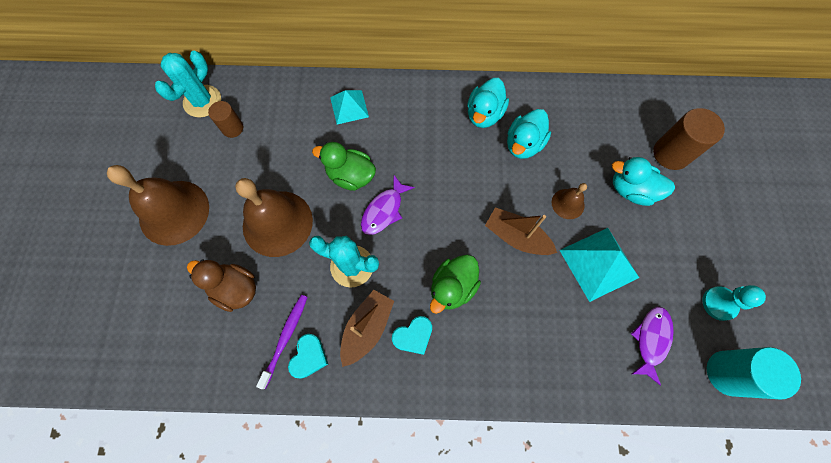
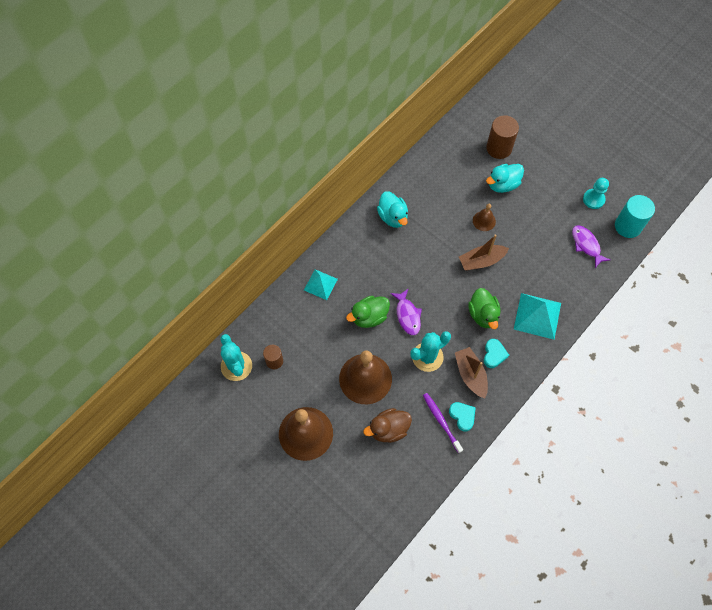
camera: 50 degrees left, 5 degrees down
(523, 144) = (430, 213): turquoise duck -> none
(598, 263) = (529, 234): turquoise pyramid -> turquoise pyramid (537, 316)

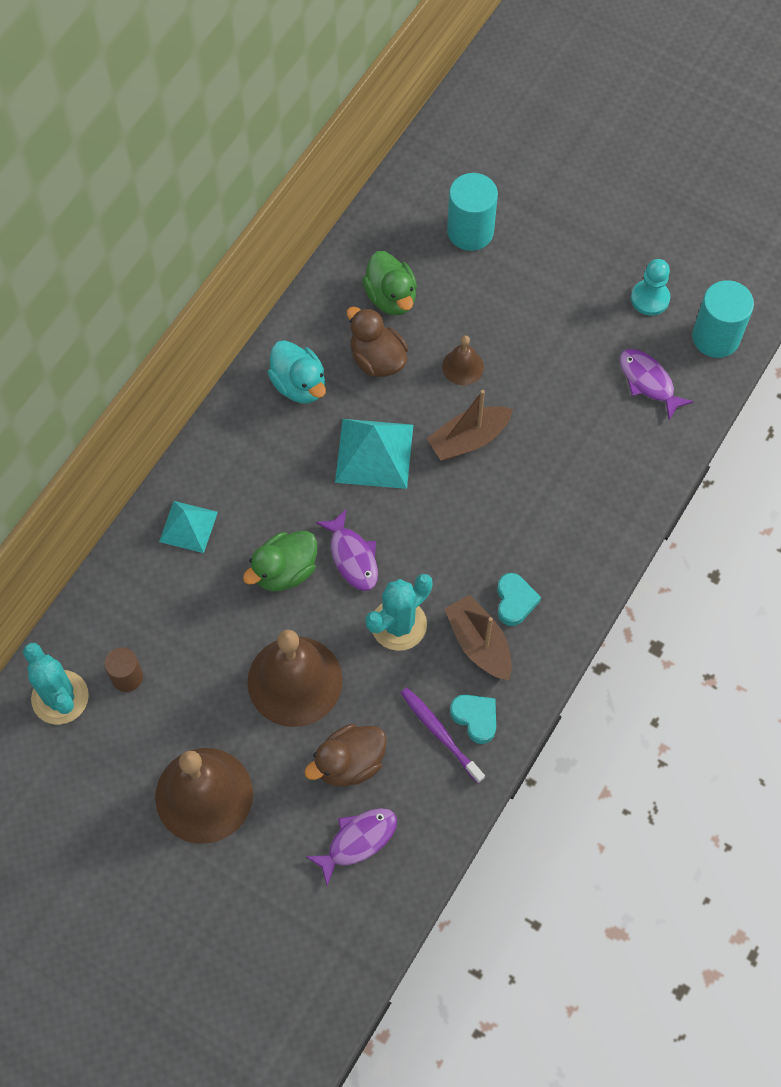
camera: 10 degrees left, 0 degrees up
(386, 474) = (358, 841): none -> purple fish
(437, 210) = (377, 359): none -> brown duck
(483, 315) = (485, 534): green duck -> green duck (391, 297)
(499, 148) = (470, 231): brown cylinder -> turquoise cylinder
(502, 185) = (486, 296): turquoise duck -> none
(537, 316) = (580, 521): turquoise pyramid -> turquoise pyramid (374, 453)

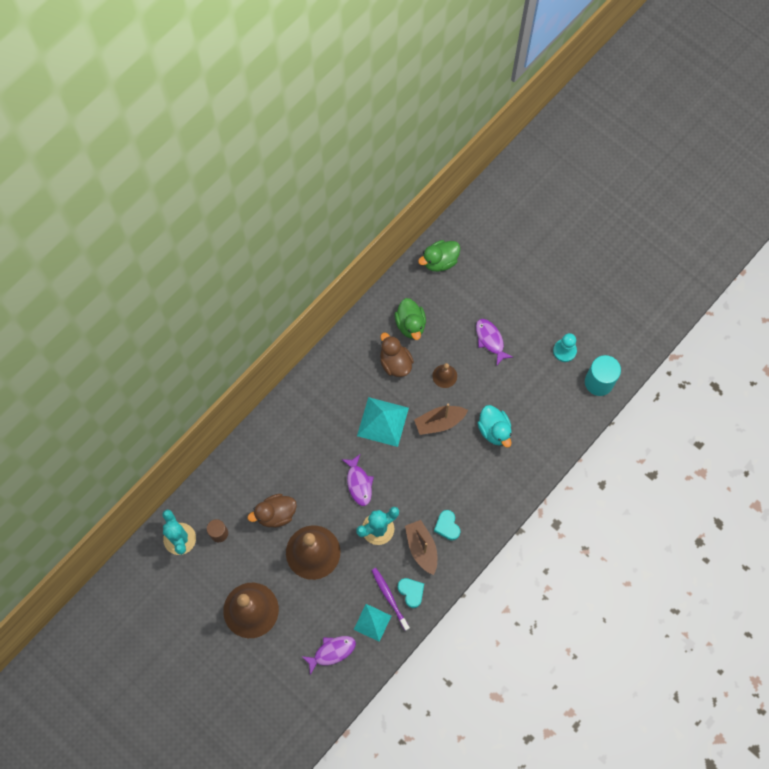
camera: 10 degrees right, 5 degrees up
(188, 526) = (268, 448): turquoise pyramid -> turquoise pyramid (372, 622)
(285, 571) = (318, 485): green duck -> green duck (439, 261)
(299, 385) = (346, 371): turquoise duck -> turquoise duck (494, 430)
(349, 763) = (335, 606): brown duck -> brown duck (276, 514)
(470, 231) = (465, 290): turquoise cylinder -> none
(515, 601) = (447, 526): turquoise heart -> turquoise heart turned 150 degrees clockwise
(648, 382) = (552, 404): purple fish -> purple fish (490, 340)

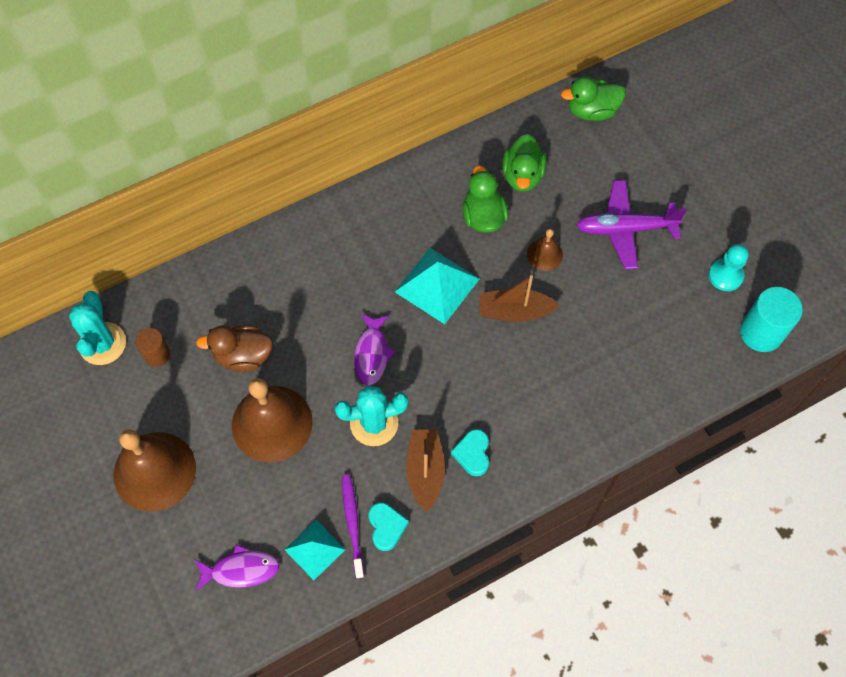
camera: 20 degrees right, 5 degrees down
(395, 363) = (483, 216): brown duck -> green duck
(490, 340) = (625, 229): purple fish -> purple plane
(494, 430) = (588, 347): turquoise duck -> none

